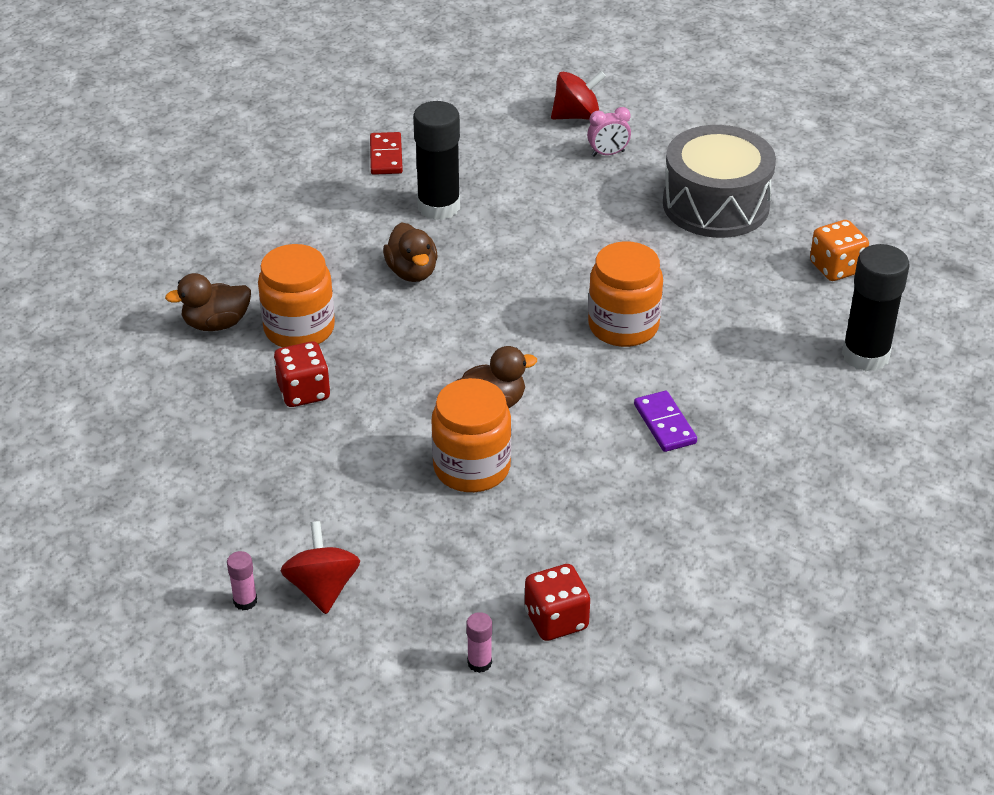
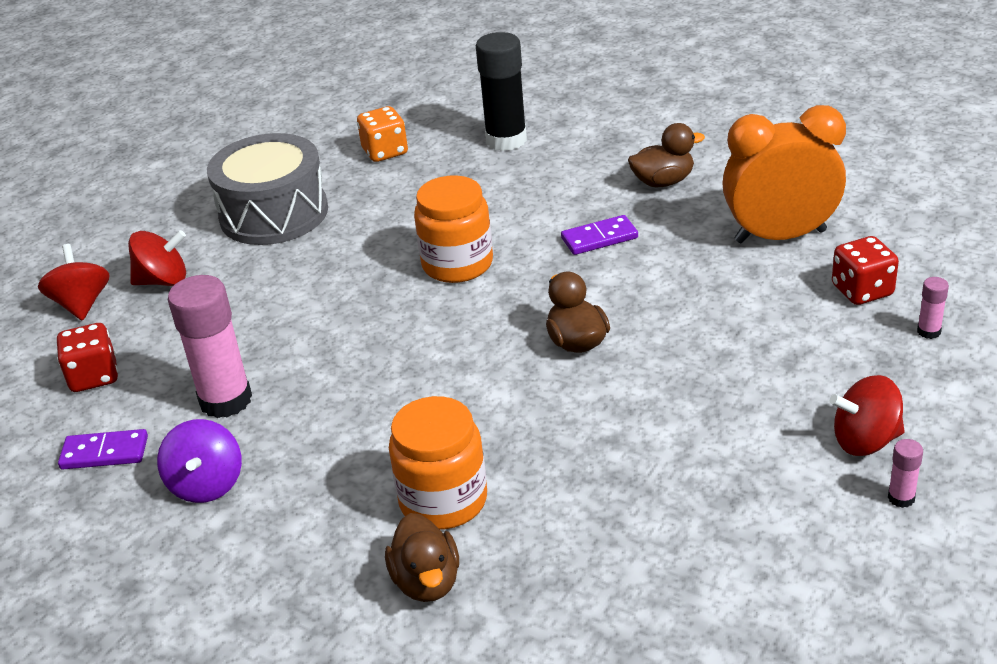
camera: 85 degrees left, 5 degrees down
(303, 392) = (559, 485): red dice -> red dice (94, 376)
(341, 209) = (207, 484): none -> purple spinning top
(386, 156) = (104, 453): red domino -> purple domino
(412, 272) = (347, 413): brown duck -> brown duck (663, 182)
(438, 207) = (226, 400): black glue stick -> pink glue stick
(472, 468) = (672, 350): orange jar -> none
(608, 153) = (163, 281): pink clock -> red spinning top
(663, 565) = (780, 236): none -> orange clock

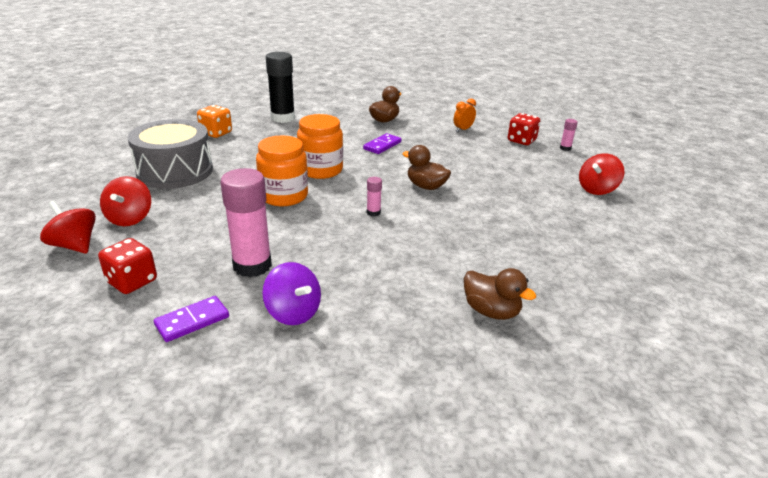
camera: 40 degrees left, 5 degrees down
(163, 281) = (130, 218): red spinning top -> red spinning top turned 135 degrees clockwise
(443, 500) = (449, 271): orange jar -> orange jar (284, 196)
(780, 236) = (463, 129): orange clock -> orange clock, size x0.42
(901, 498) = (638, 205): pink glue stick -> pink glue stick (373, 212)

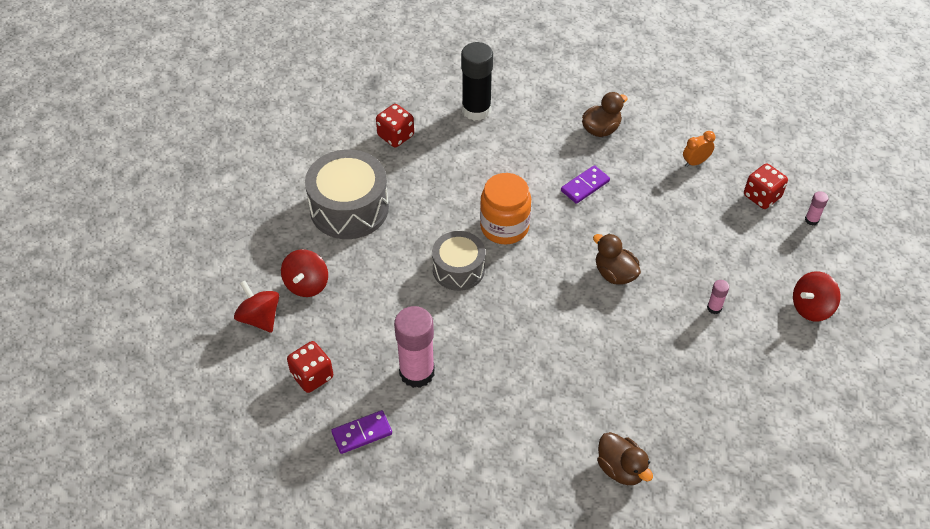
camera: 15 degrees right, 20 degrees up
(216, 133) = (395, 136): orange dice -> red dice
(284, 196) = (458, 269): orange jar -> grey drum
(293, 312) = (446, 439): purple spinning top -> none
(373, 212) = (546, 311): pink glue stick -> pink glue stick (714, 308)

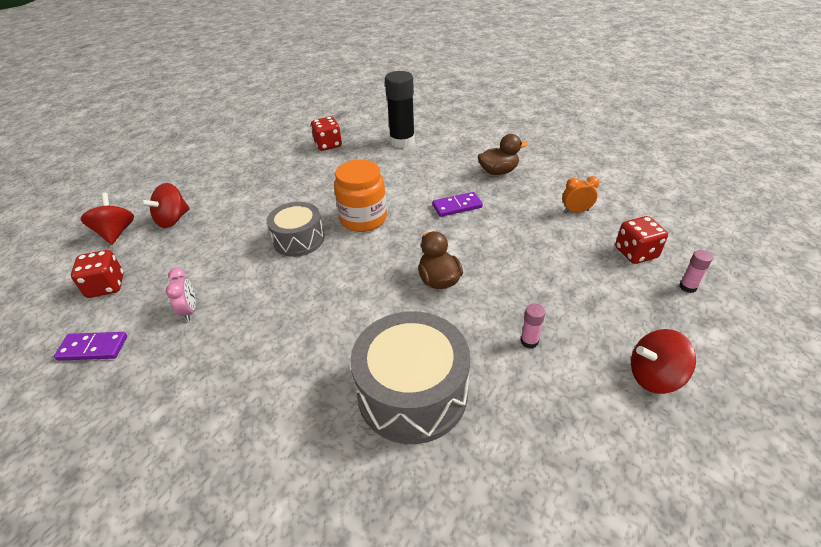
camera: 25 degrees right, 10 degrees down
(349, 208) = (253, 179): grey drum -> grey drum (412, 393)
(417, 372) = (189, 310): pink glue stick -> pink clock
(621, 469) = (306, 489): brown duck -> none

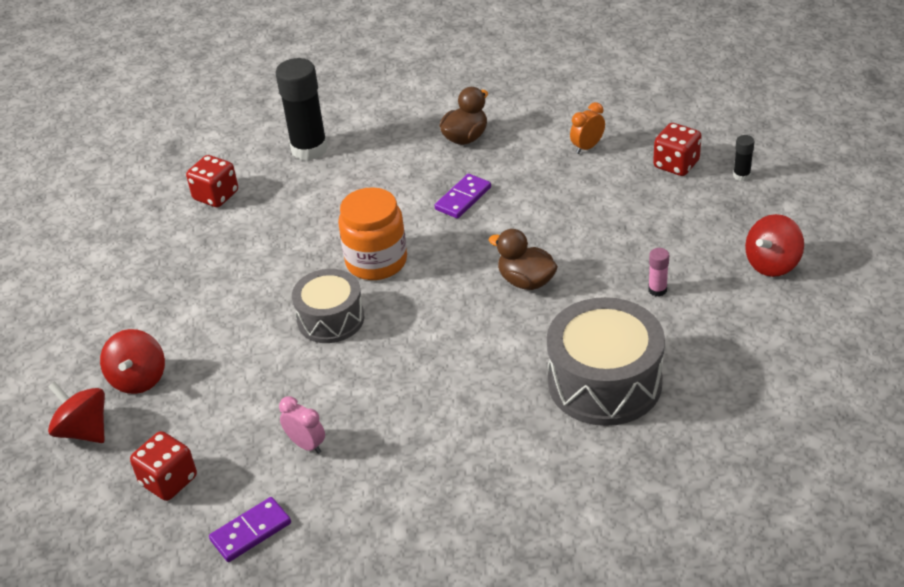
camera: 35 degrees left, 0 degrees up
(688, 287) = (741, 175): pink glue stick -> black glue stick

